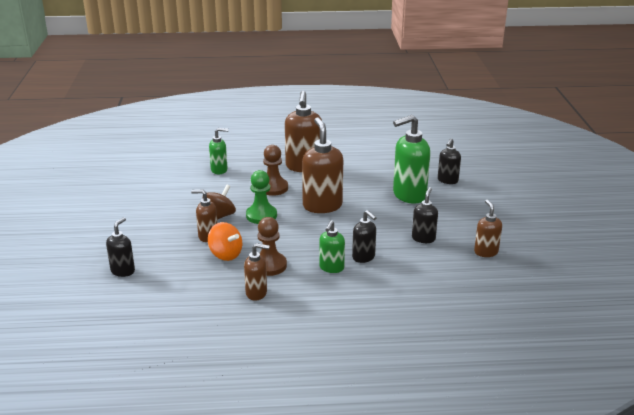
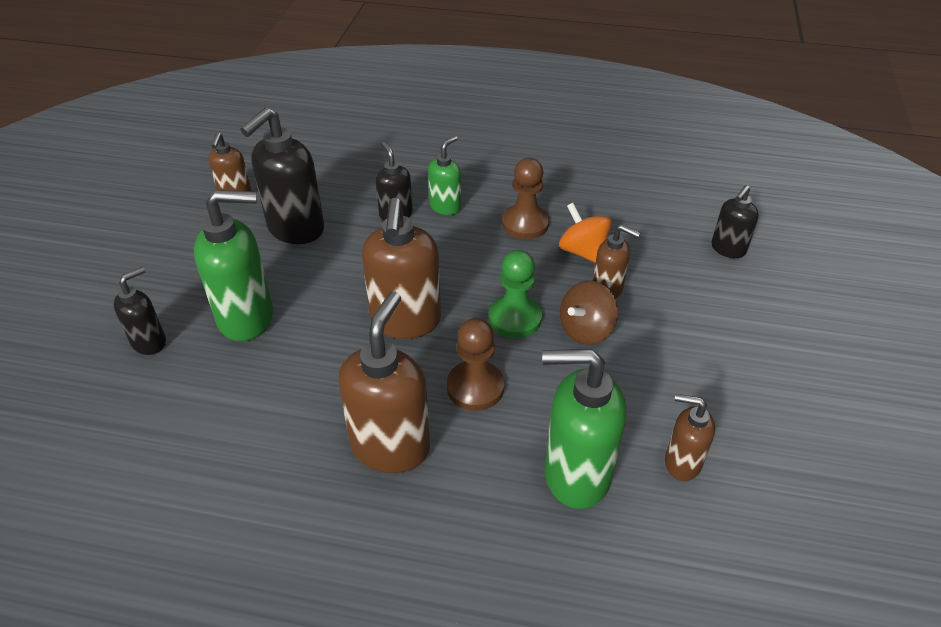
camera: 165 degrees left, 15 degrees up
(219, 170) = (575, 475): green soap dispenser -> green soap dispenser, size x1.79
(256, 293) = (550, 189): brown soap dispenser -> brown soap dispenser (681, 463)
(423, 238) = (295, 229): black soap dispenser -> black soap dispenser, size x1.79

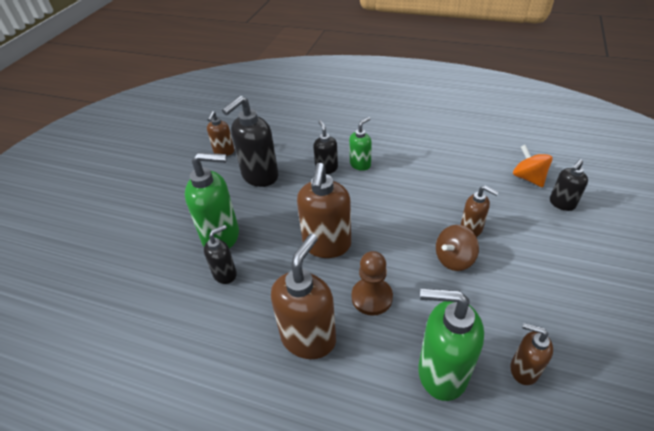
camera: 10 degrees right, 0 degrees up
(149, 342) = (157, 250): black soap dispenser -> black soap dispenser (225, 274)
(515, 318) = (403, 247): green pawn -> none
(525, 224) = (414, 178): brown pawn -> none
(583, 251) = (454, 200): orange spinning top -> orange spinning top (528, 178)

